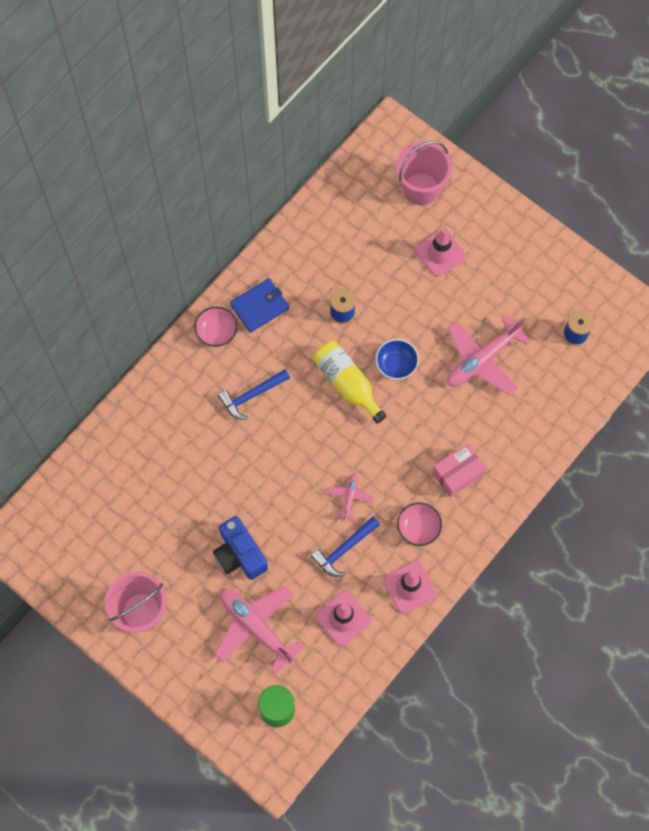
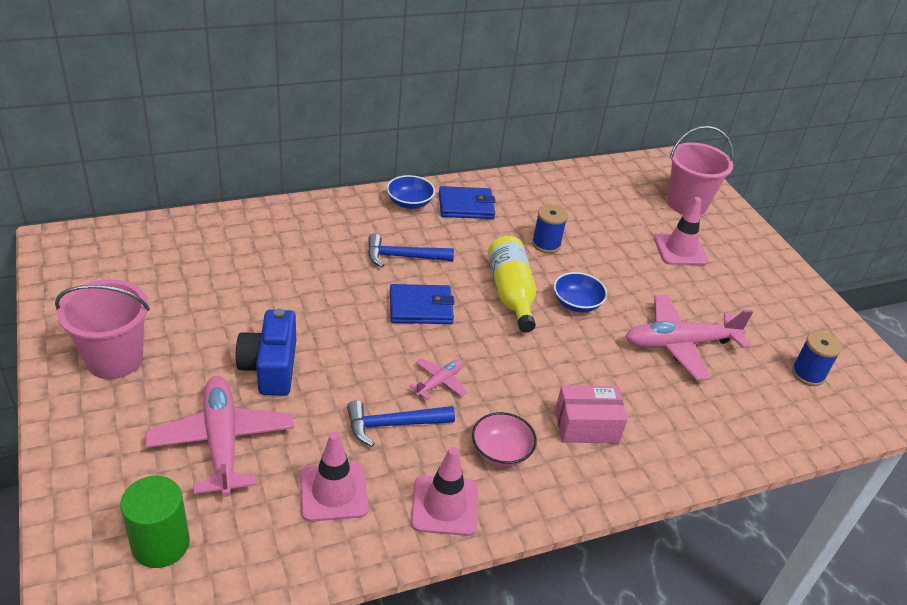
camera: 25 degrees right, 30 degrees down
(217, 332) = (409, 203): pink bowl -> blue bowl
(296, 438) = (421, 307): none -> blue wallet

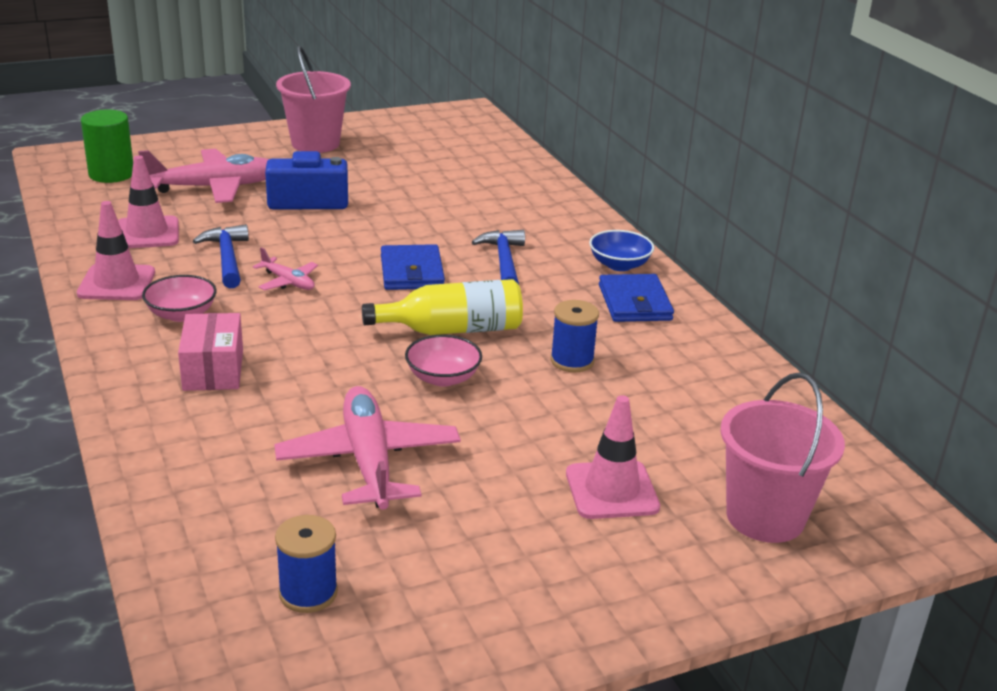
camera: 90 degrees right, 10 degrees down
(576, 304) = (443, 378): blue bowl -> pink bowl

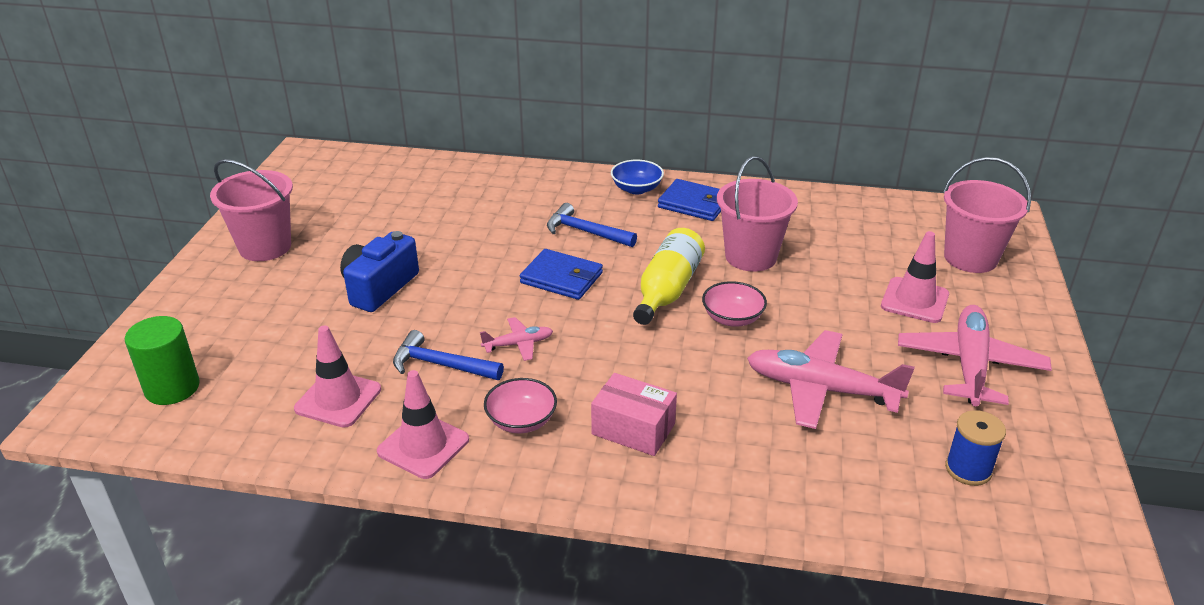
camera: 55 degrees left, 5 degrees up
(215, 187) = (287, 331): pink plane -> pink plane (969, 365)
(572, 361) = (750, 257): blue spool -> pink bucket

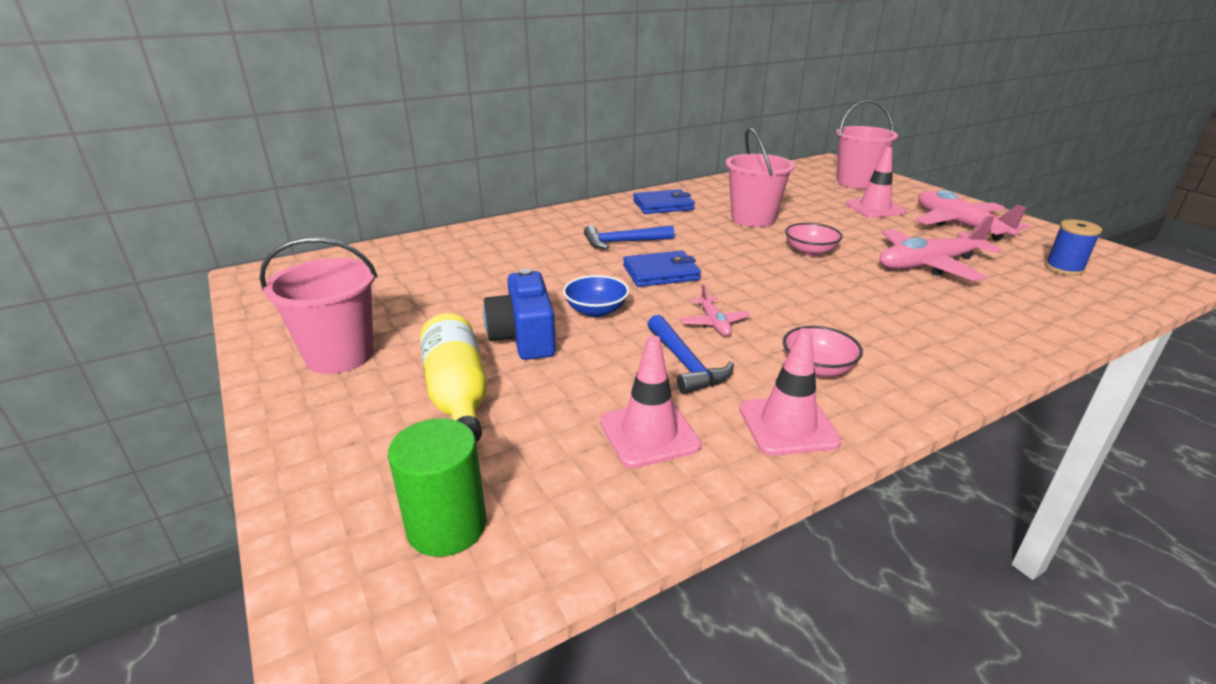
camera: 40 degrees left, 5 degrees down
(441, 365) = (685, 363): blue hammer -> blue hammer turned 90 degrees counterclockwise
(518, 344) = (714, 323): pink plane -> pink plane turned 135 degrees clockwise
(633, 429) = (890, 334): pink box -> none
(636, 189) = (609, 209): blue bowl -> blue bowl (596, 310)
(667, 290) = (743, 252): yellow bottle -> yellow bottle (457, 394)

